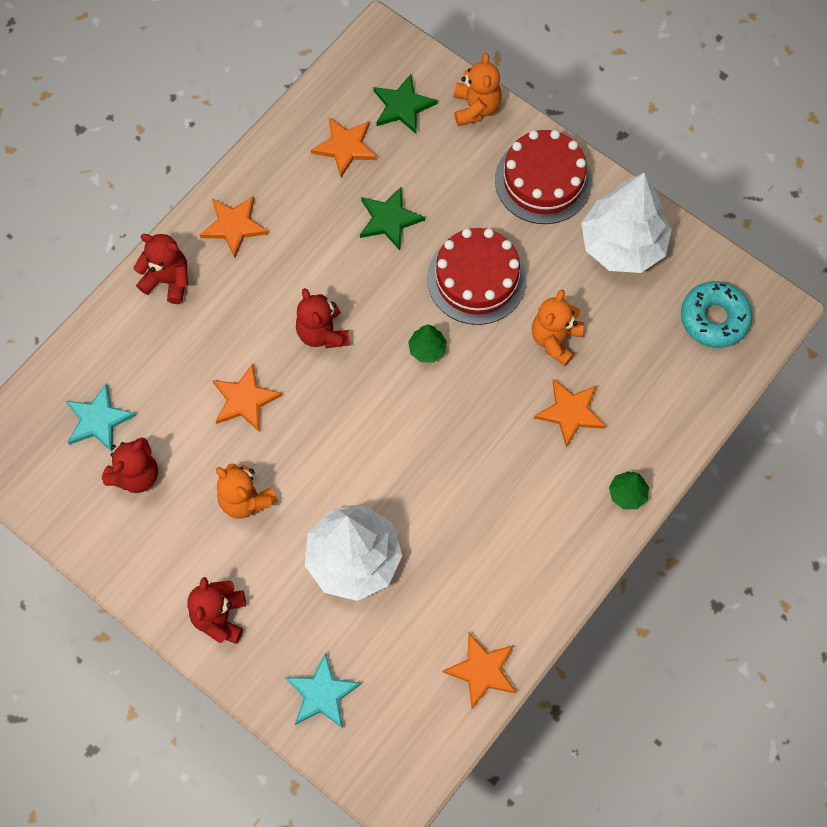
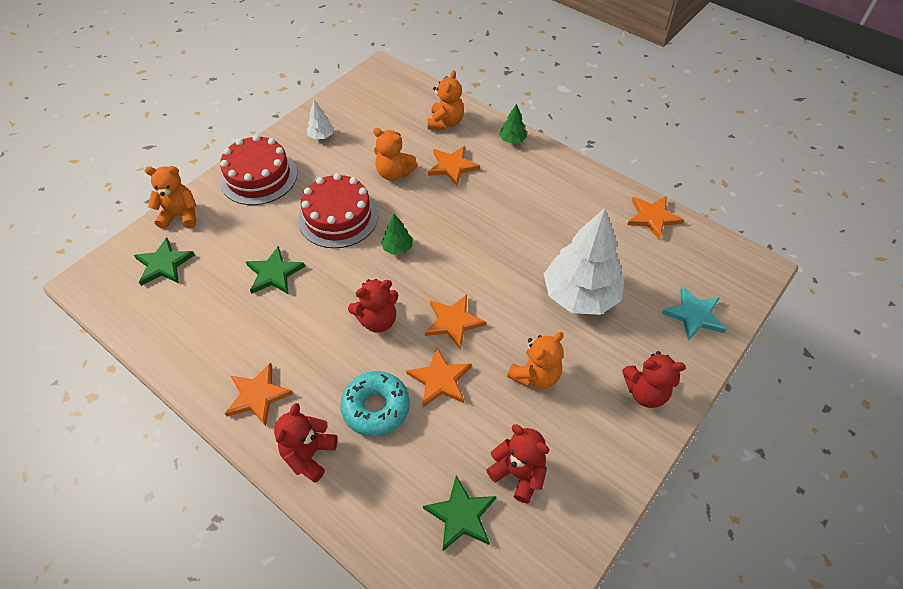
camera: 90 degrees left, 15 degrees down
(98, 420) = (461, 515): turquoise star -> green star
(345, 147) = (194, 306): orange star -> orange star (453, 322)
(622, 245) = (321, 136): white tree -> white tree, size x0.42
(659, 403) = (445, 122): none -> orange teddy bear
(714, 318) = (384, 95): turquoise donut -> turquoise donut (376, 407)

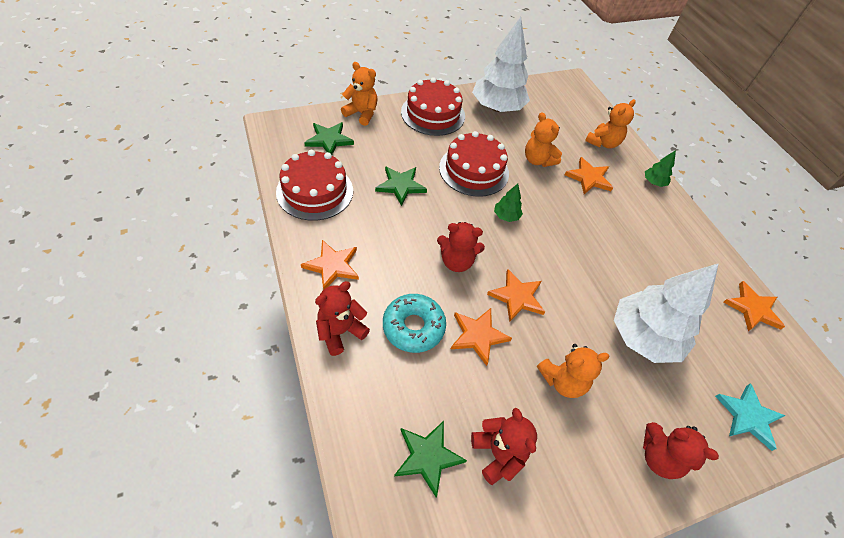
camera: 25 degrees right, 0 degrees up
(186, 329) = (315, 191): none -> red cake
(321, 136) = (497, 108): white tree -> white tree, size x2.37

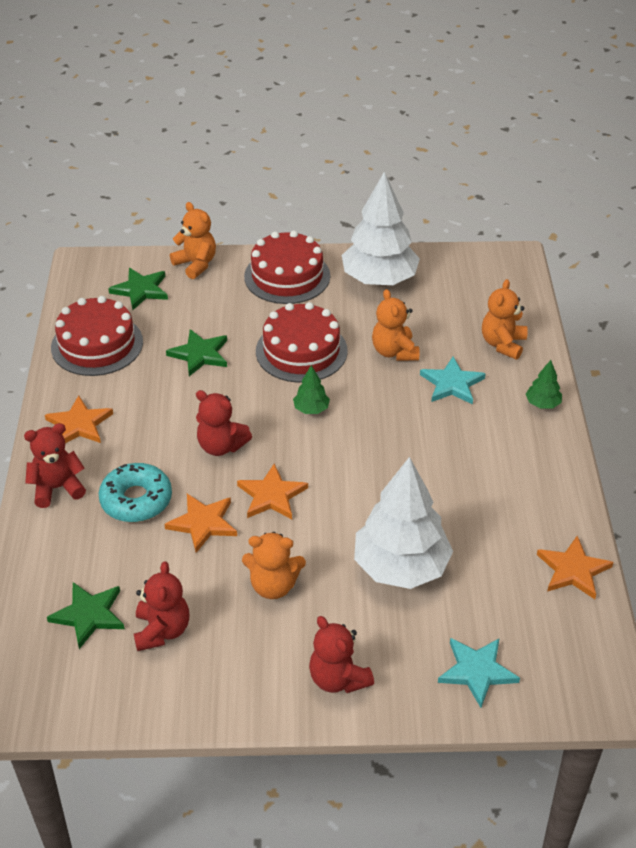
camera: 25 degrees right, 10 degrees down
(589, 178) = (452, 384): orange star -> turquoise star
(603, 143) = (503, 344): orange teddy bear -> orange teddy bear turned 135 degrees clockwise

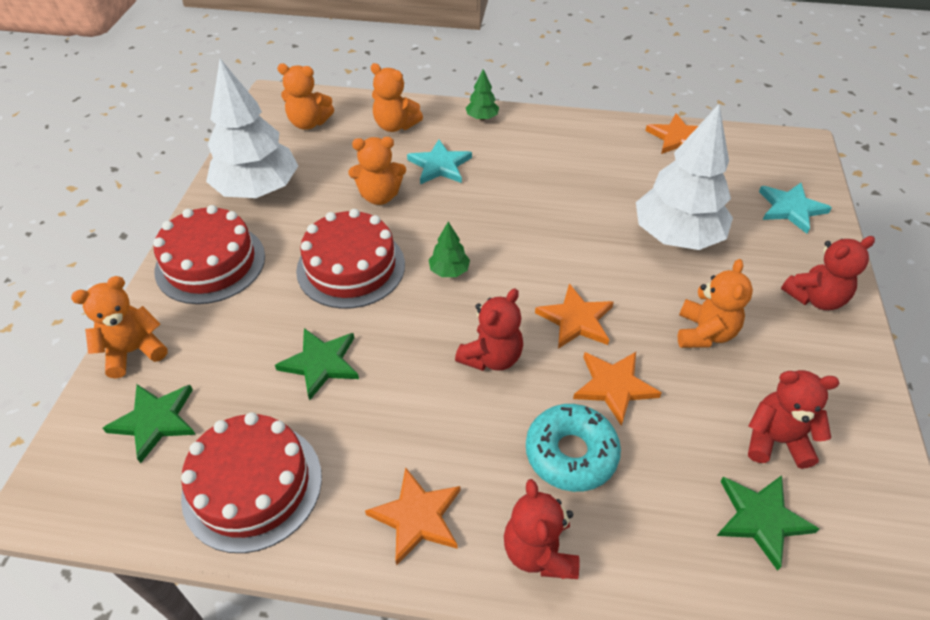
camera: 80 degrees left, 5 degrees up
(483, 288) = (309, 123): none -> orange teddy bear

